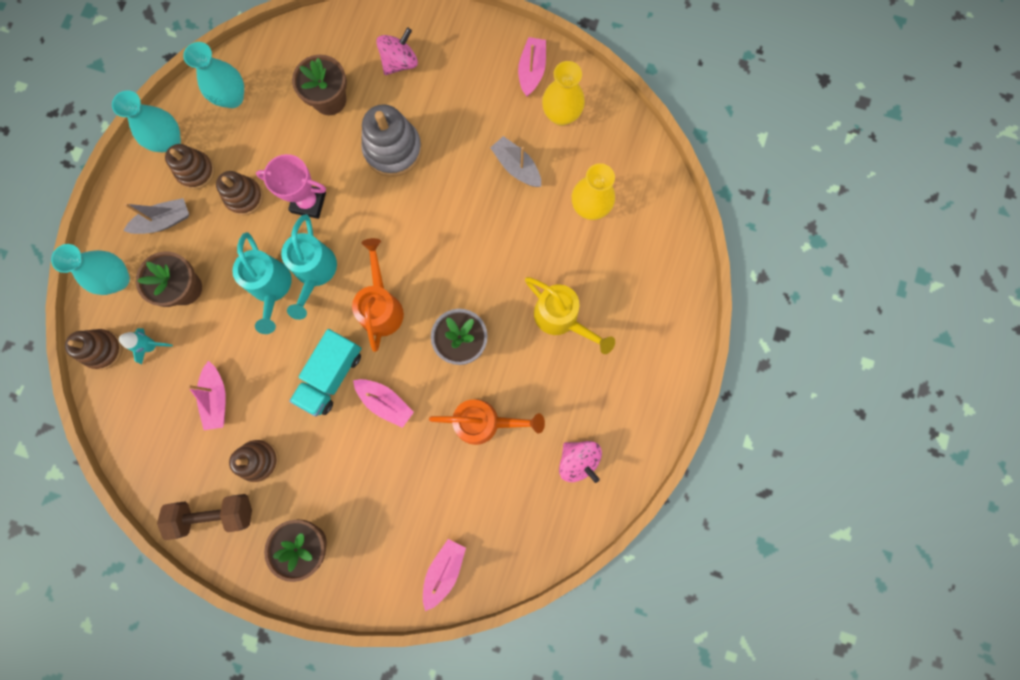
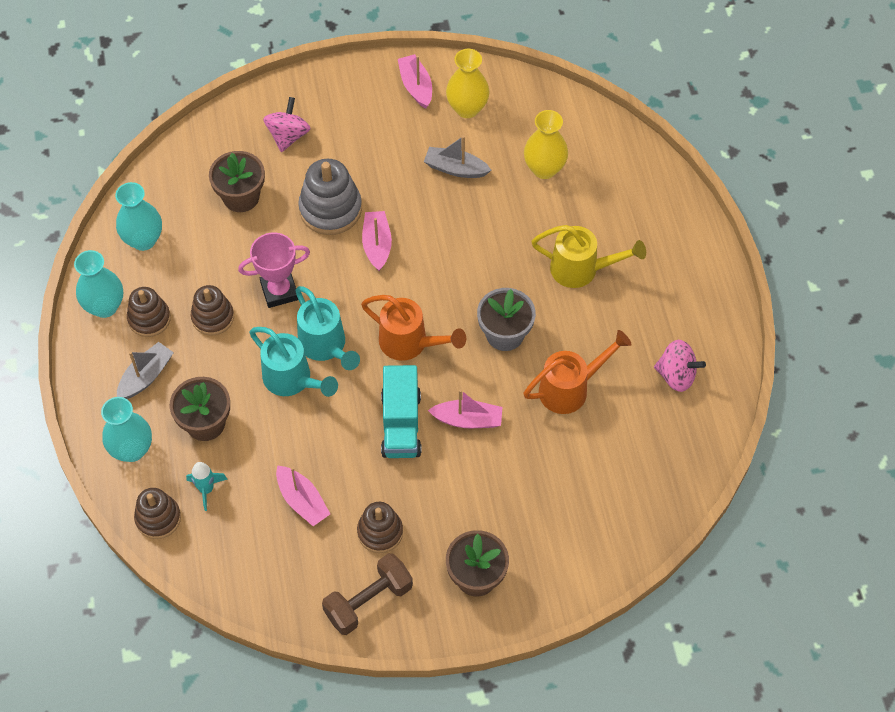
camera: 30 degrees left, 20 degrees down
(381, 307) = (409, 343): orange watering can -> orange watering can turned 150 degrees clockwise
(444, 571) = (619, 530): pink boat -> pink boat (377, 245)

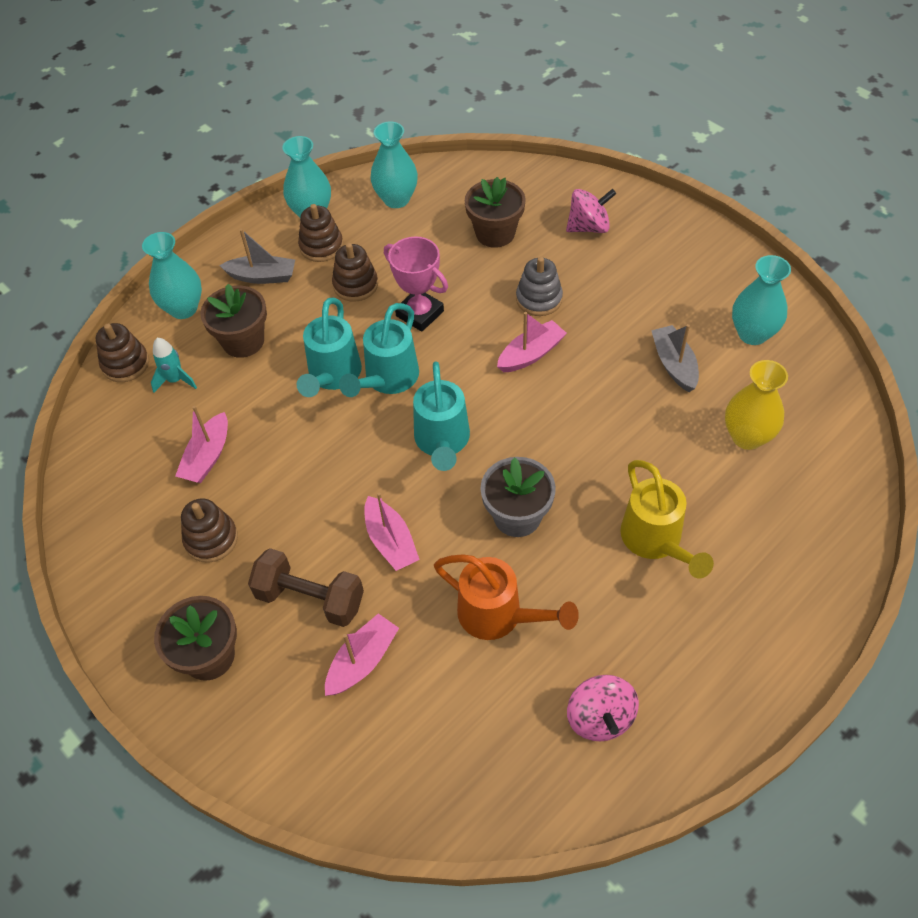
camera: 60 degrees right, 5 degrees down
(330, 209) = (539, 299): grey stacking toy -> grey stacking toy, size x0.65
(368, 601) = (127, 573): brown dumbbell -> brown dumbbell (310, 598)
(401, 424) = (345, 487): turquoise truck -> none
(409, 343) = (442, 441): orange watering can -> turquoise watering can
(416, 86) = (736, 282): pink boat -> pink boat (362, 661)
(467, 108) = (752, 334): yellow vase -> turquoise vase

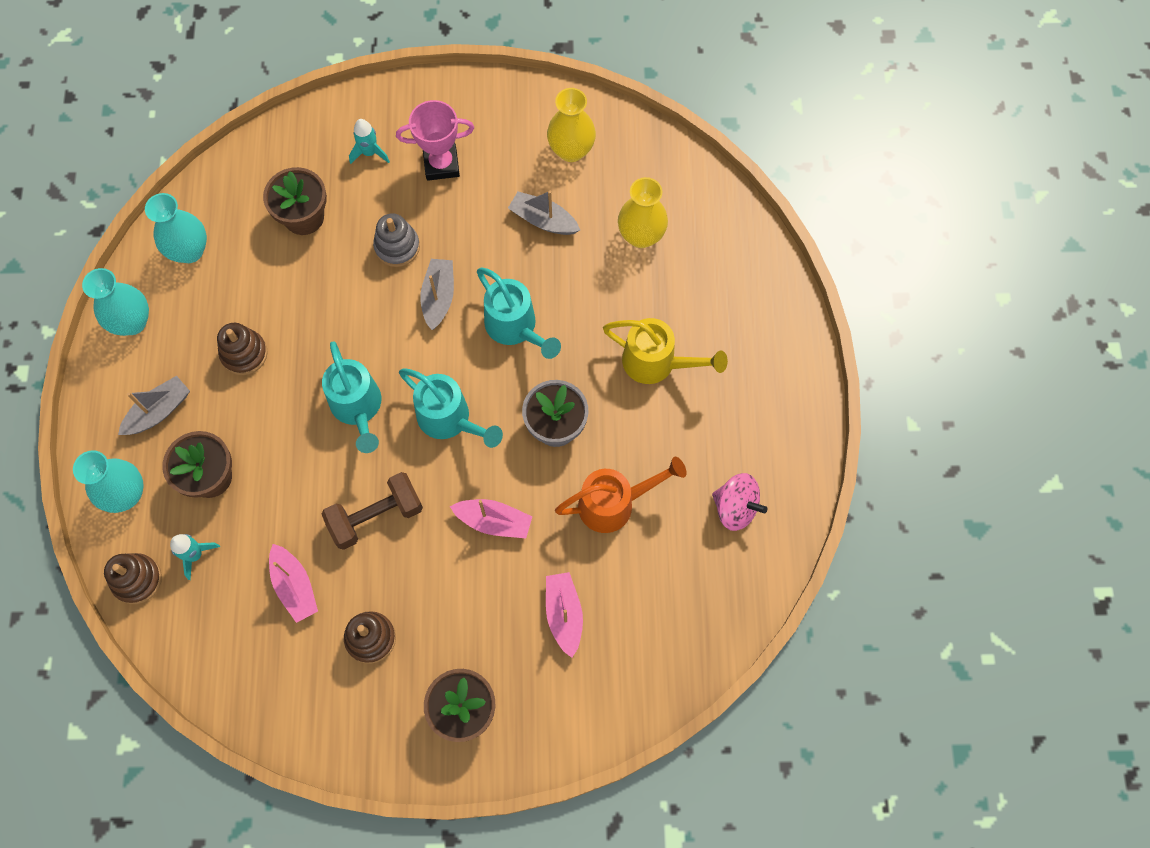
camera: 50 degrees left, 15 degrees up
(310, 598) = (485, 609): brown dumbbell -> brown dumbbell (376, 516)
(321, 246) = (176, 344): brown stacking toy -> none
(333, 375) = (313, 441): turquoise watering can -> turquoise watering can (515, 327)
(419, 313) = (322, 335): pink trophy -> pink trophy (441, 164)
(531, 354) = (438, 297): pink boat -> grey boat
(588, 227) = (369, 153): pink spinning top -> turquoise rocket
(752, 334) = (571, 150): turquoise vase -> yellow vase

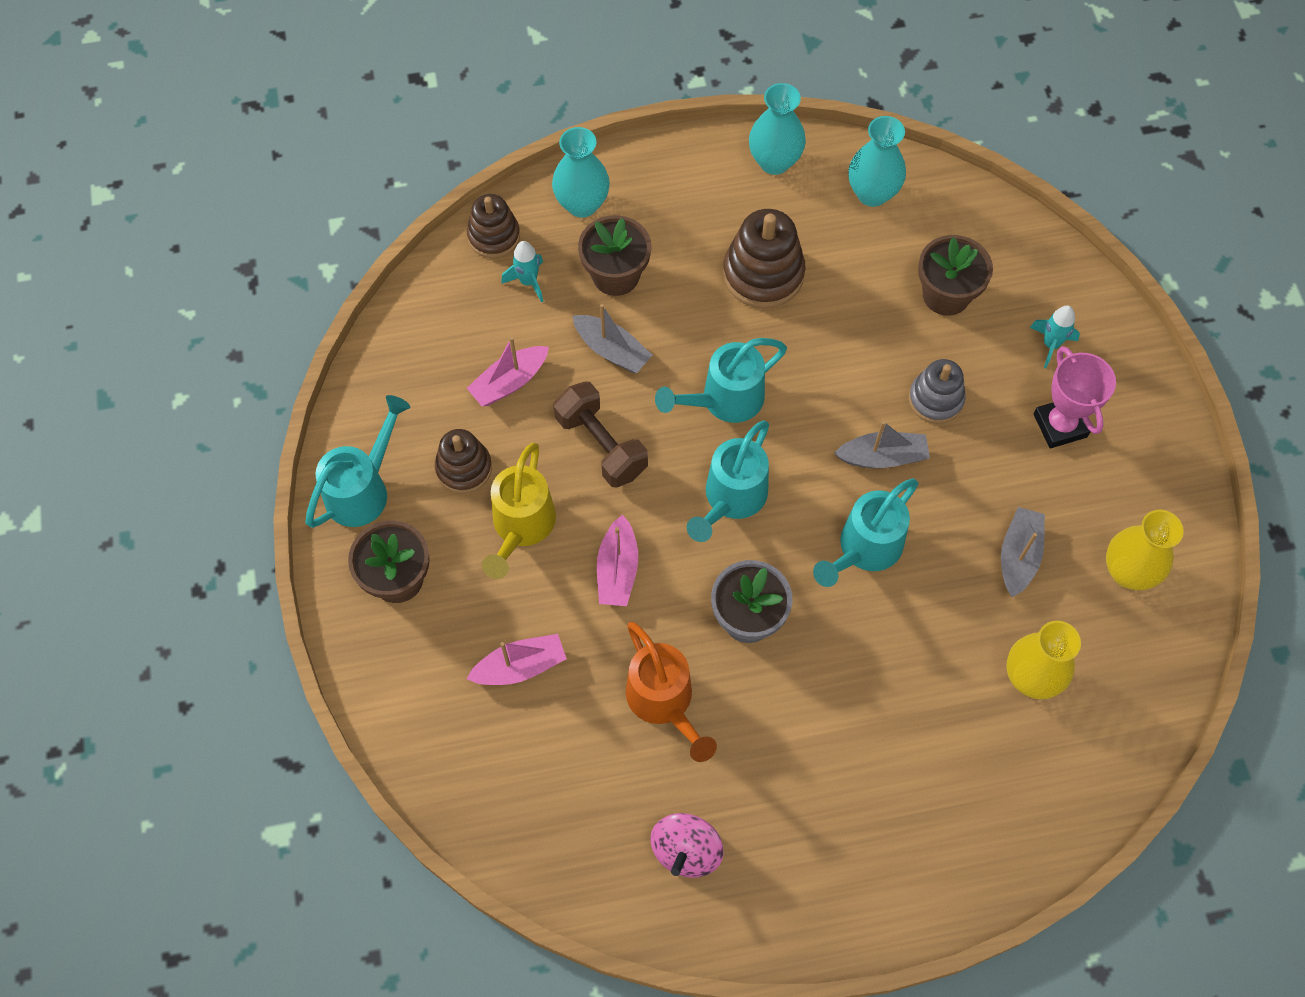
camera: 80 degrees right, 5 degrees down
(158, 411) = (679, 210): grey boat -> grey boat (611, 350)
(244, 354) = (763, 274): brown stacking toy -> brown stacking toy, size x1.53
(371, 733) = (362, 489): none -> turquoise watering can
(656, 363) = (858, 724): yellow watering can -> yellow watering can (521, 526)

